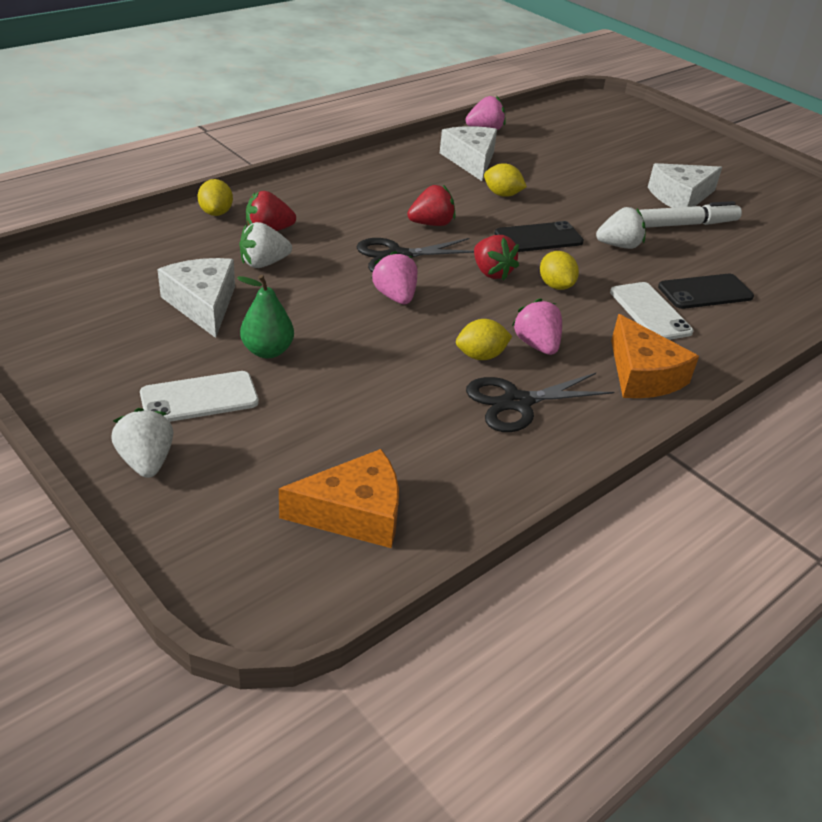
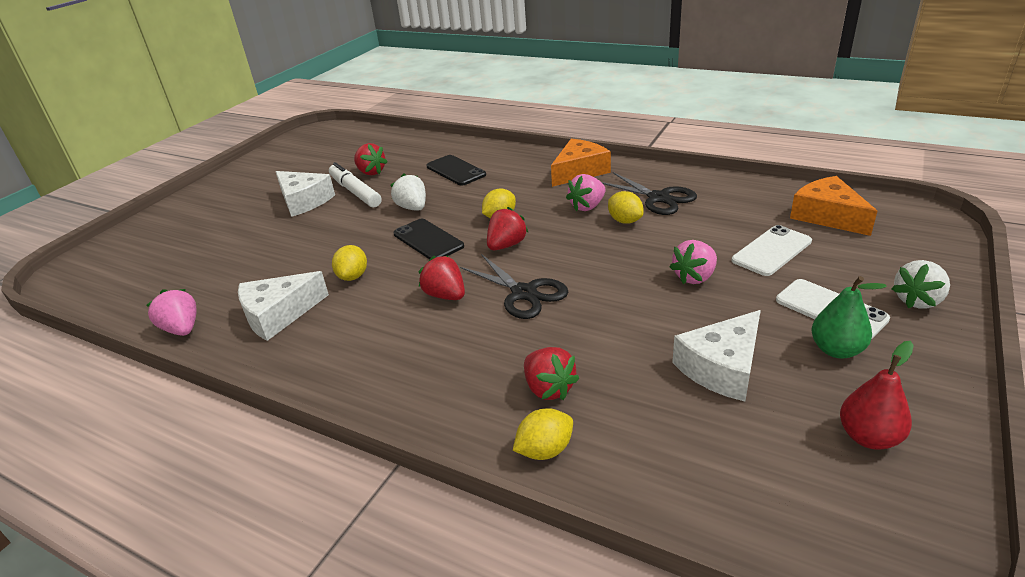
camera: 105 degrees left, 5 degrees down
(67, 327) = (868, 437): none -> red pear
(263, 263) = (614, 363): white strawberry -> none
(267, 351) = (736, 304): green pear -> green pear (836, 350)
(395, 296) = (589, 274): pink strawberry -> pink strawberry (694, 277)
(650, 312) = (501, 181): white phone -> white phone (771, 251)
(735, 242) = (371, 172): none -> red strawberry

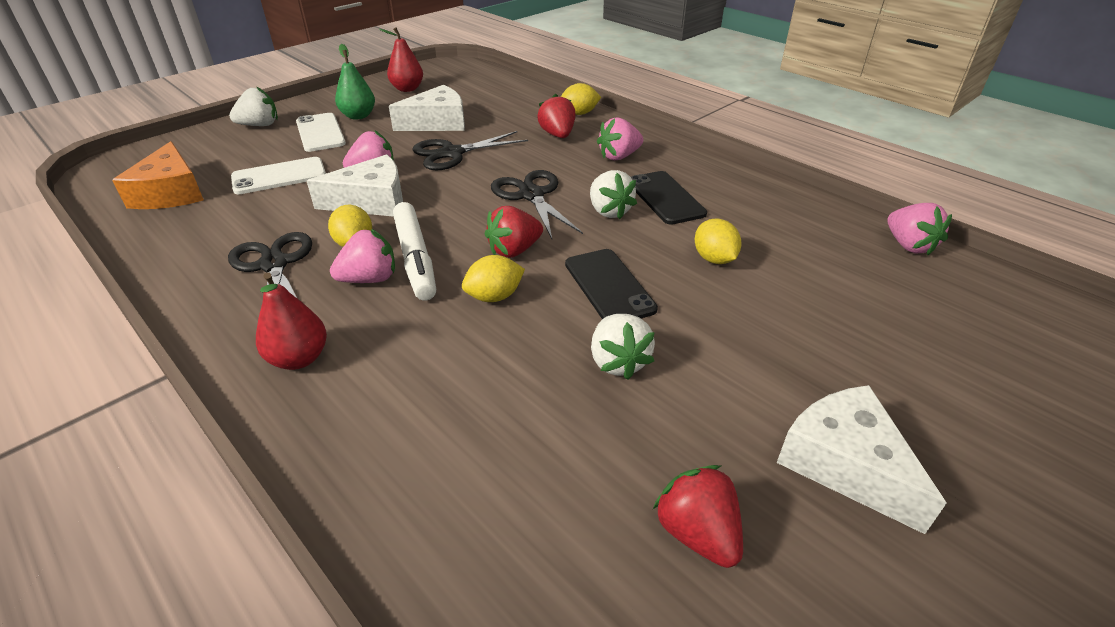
camera: 165 degrees left, 5 degrees up
(278, 314) = (796, 235): white cheese -> white cheese (371, 201)
(353, 276) = (714, 259): yellow lemon -> yellow lemon turned 45 degrees counterclockwise
(355, 192) = (731, 456): white marker -> white marker (415, 258)
(445, 295) = (609, 211): red strawberry -> white strawberry
(456, 170) = (501, 453): black phone -> black phone (665, 198)
(456, 370) = (619, 156): none -> pink strawberry
(579, 171) = (299, 358): orange cheese -> red pear
(647, 321) = (452, 153): none -> black scissors

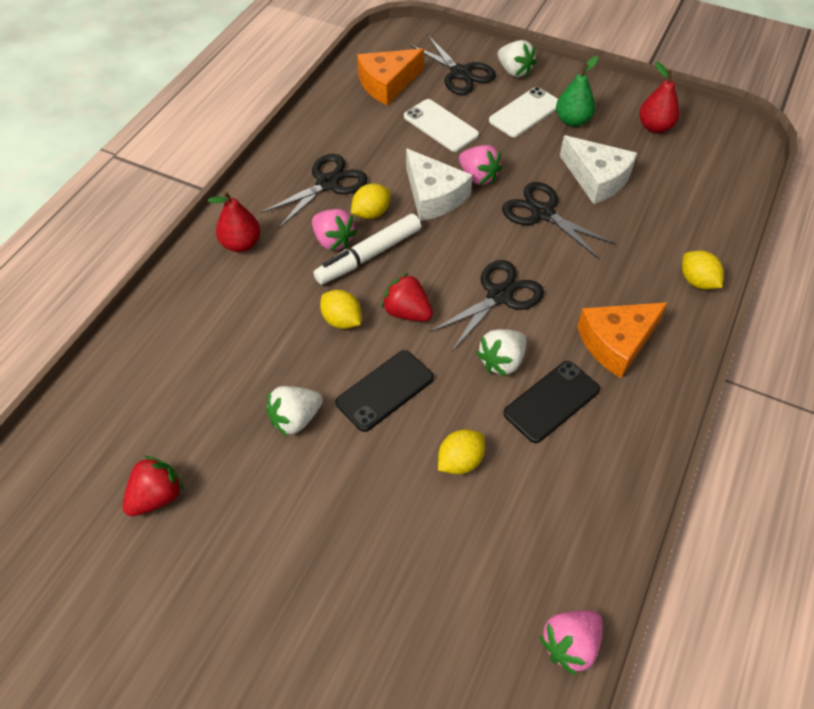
camera: 70 degrees right, 15 degrees up
(220, 150) = (460, 73): none -> black scissors
(557, 135) = (632, 278): red strawberry -> none
(619, 156) = (616, 342): pink strawberry -> orange cheese
(845, 464) = (234, 582): white cheese -> none

